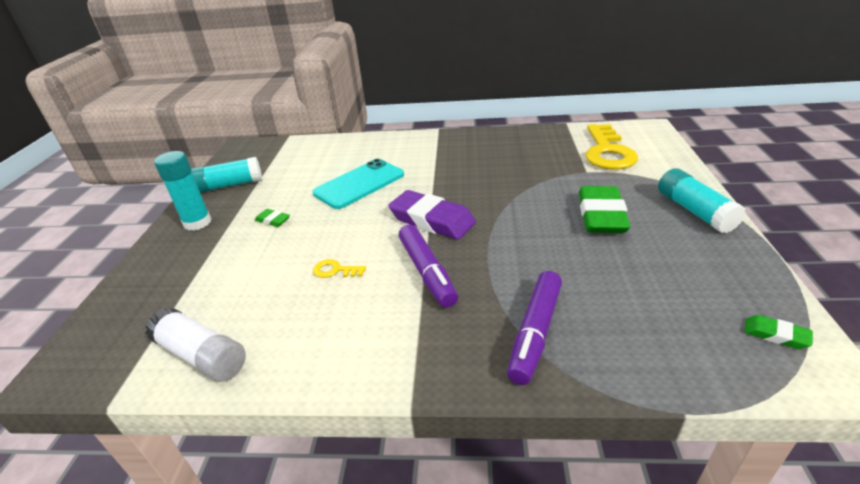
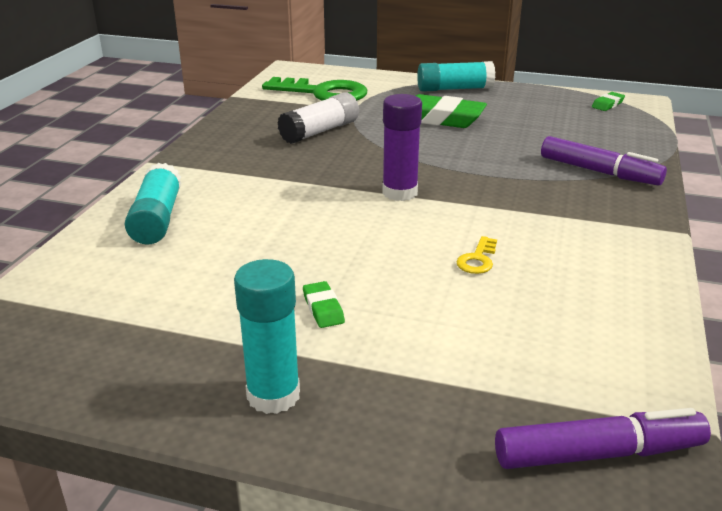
camera: 80 degrees left, 5 degrees down
(202, 356) = (625, 357): white glue stick -> white glue stick (320, 131)
(228, 185) = (147, 365): turquoise glue stick -> turquoise glue stick (157, 219)
(273, 220) = (323, 308): green eraser -> green eraser turned 60 degrees counterclockwise
(359, 184) = (268, 231): turquoise phone -> none
(427, 272) = (500, 206): purple marker -> purple marker (598, 453)
(432, 220) = (400, 193): purple eraser -> purple glue stick
(607, 152) = (323, 93): yellow key -> green key

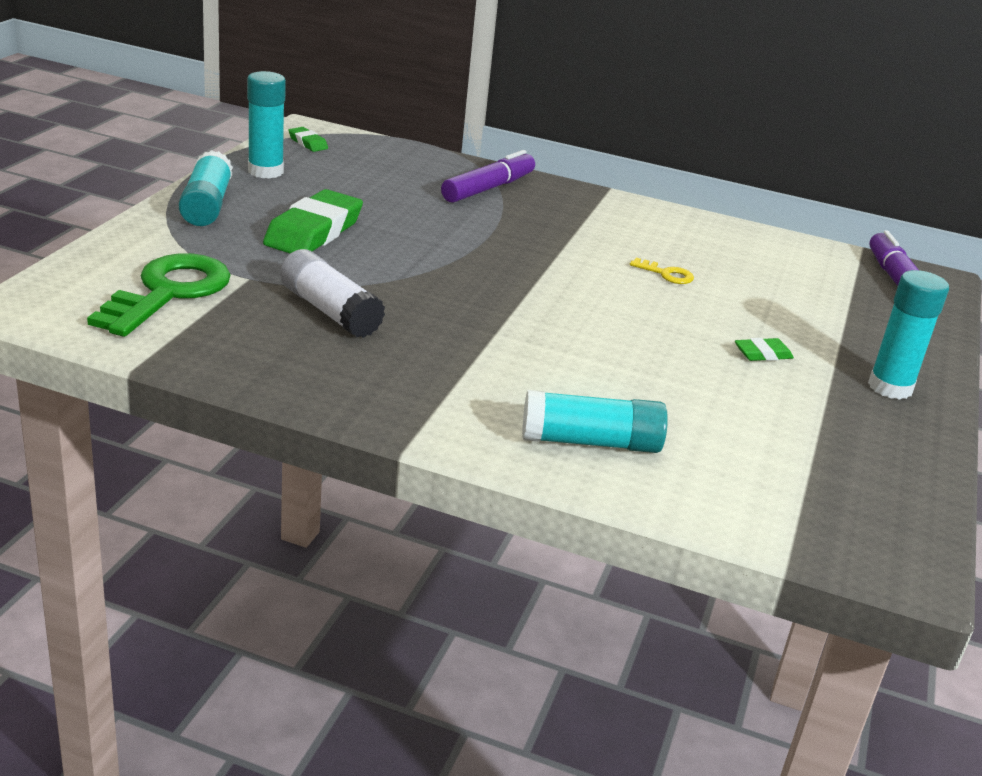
camera: 90 degrees left, 0 degrees up
(400, 193) = (527, 287): purple glue stick -> none
(532, 98) = (265, 171): none -> turquoise glue stick

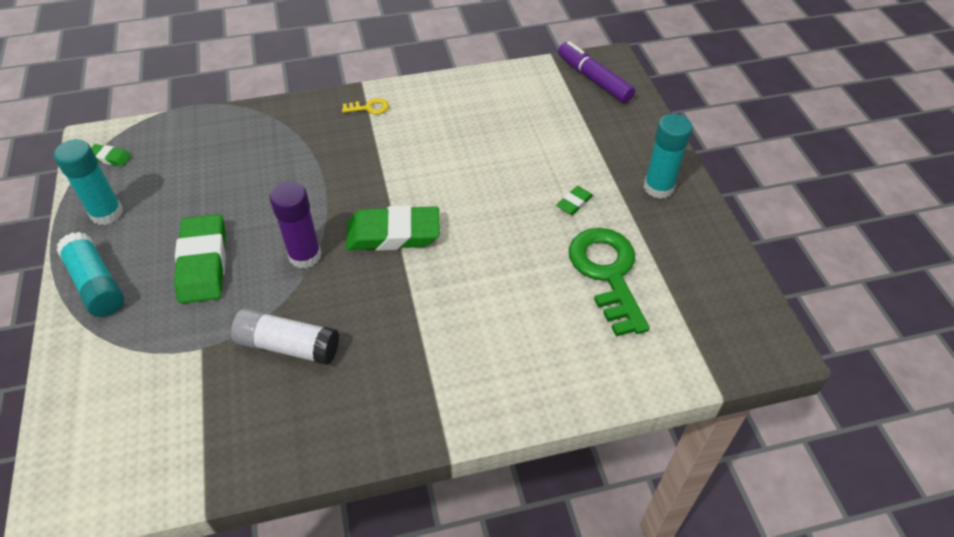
camera: 30 degrees left, 20 degrees up
(169, 292) = (157, 406): green key -> green key (607, 273)
(415, 266) = (305, 255): none -> purple glue stick
(488, 188) = (283, 133): purple marker -> none
(523, 290) = (393, 234): none -> green eraser
(590, 442) = (547, 361): turquoise glue stick -> none
(666, 274) = (464, 157): yellow key -> yellow key (369, 108)

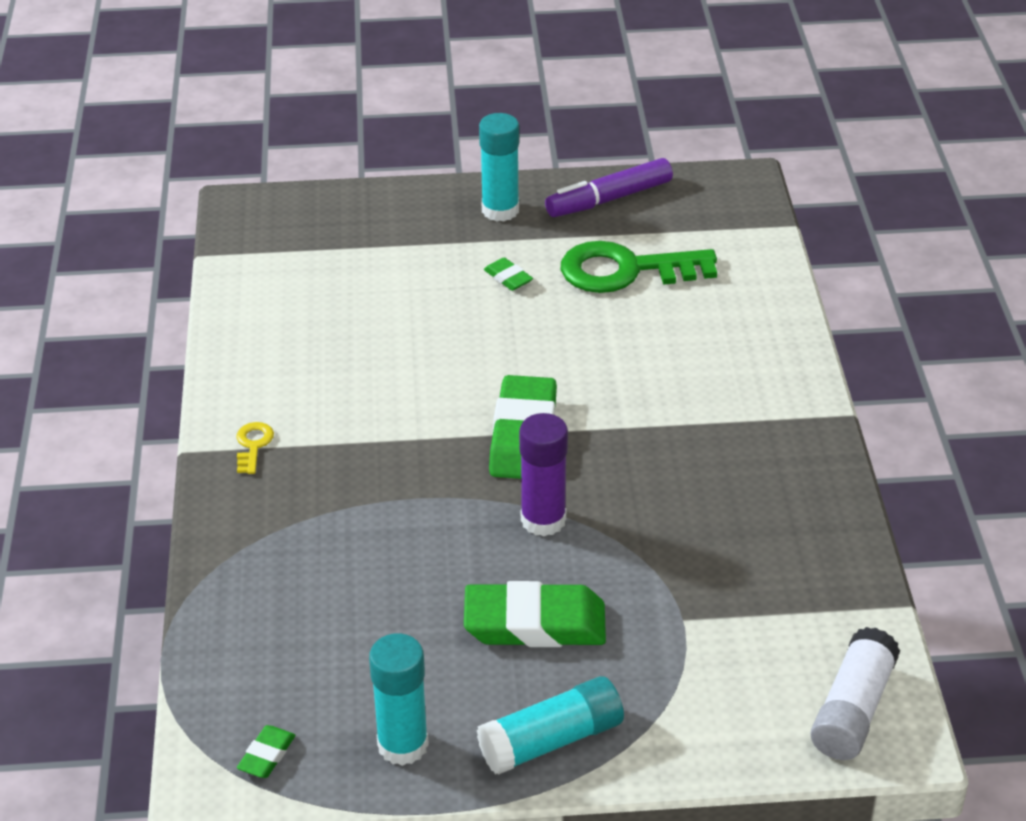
camera: 80 degrees left, 10 degrees down
(288, 346) = (691, 537): white glue stick -> white glue stick (852, 709)
(593, 79) = (275, 226): purple marker -> purple marker (609, 199)

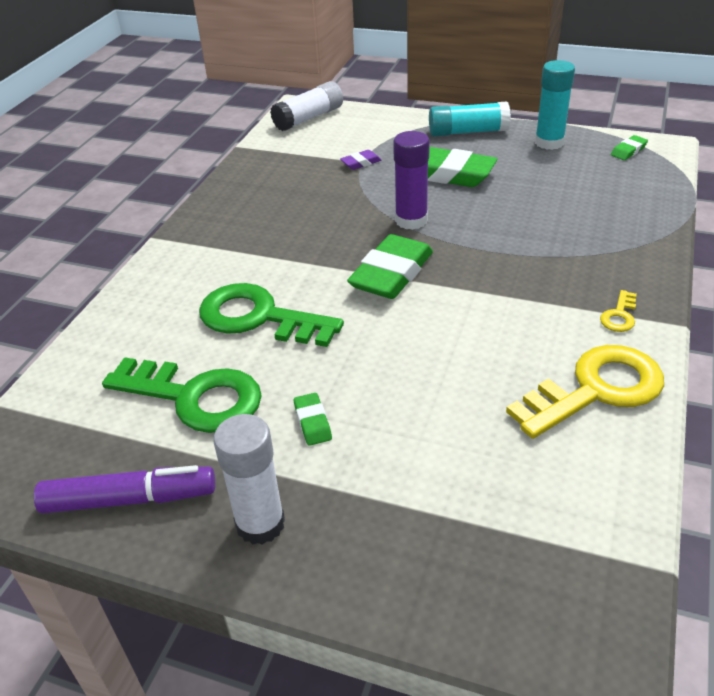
camera: 155 degrees left, 0 degrees up
(267, 363) = (596, 390): none -> yellow key
(500, 210) = (260, 524): turquoise glue stick -> white glue stick
(631, 351) = (259, 317): none -> green key
(682, 615) = (361, 163): none -> purple eraser

